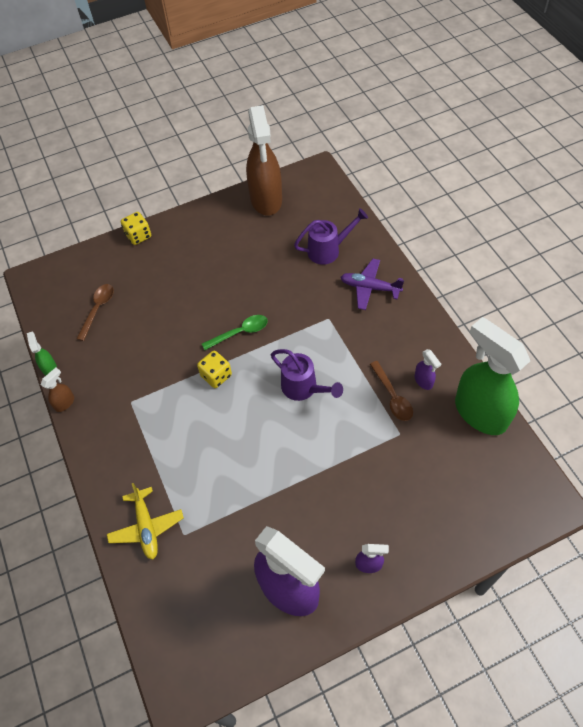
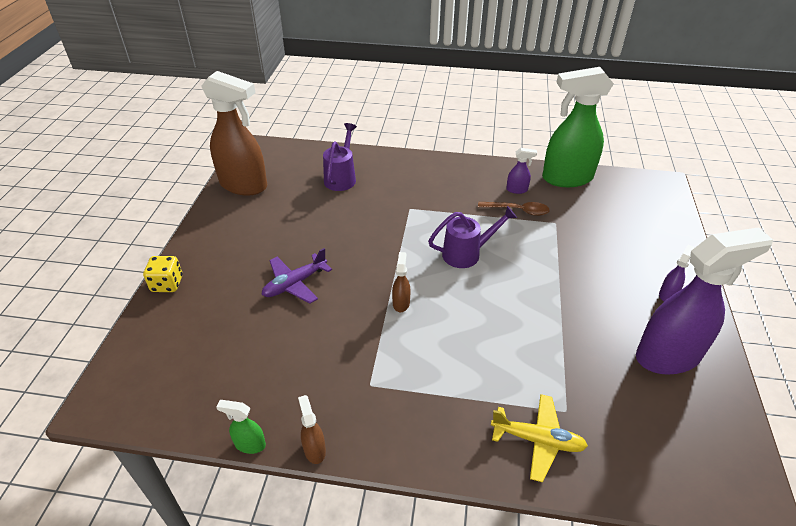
camera: 60 degrees left, 15 degrees down
(98, 309) = (220, 360): brown spoon -> none
(216, 376) = (401, 303): yellow dice -> brown spray bottle
(240, 332) = (369, 265): green spoon -> none
(370, 288) = (404, 175): purple plane -> purple plane (295, 284)

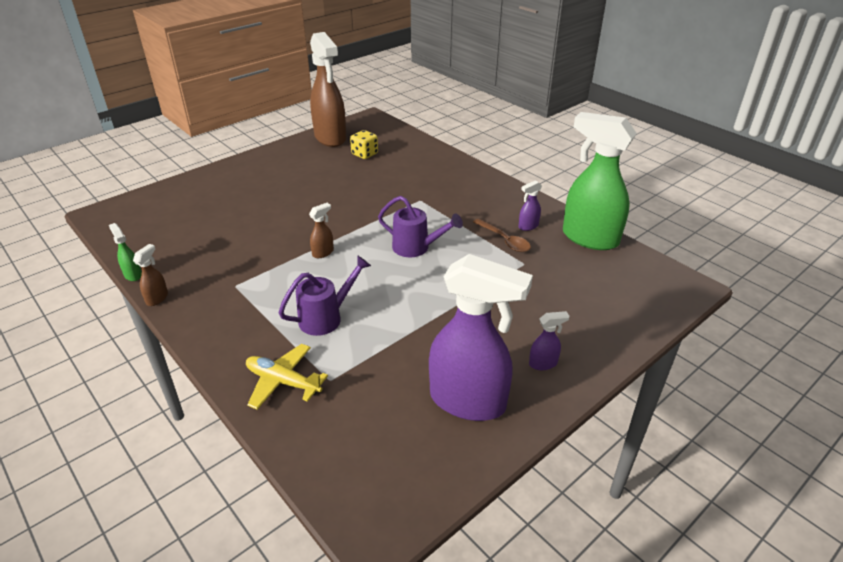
camera: 40 degrees right, 5 degrees down
(167, 284) = (211, 173): yellow dice -> yellow dice (364, 154)
(295, 284) = (277, 208): purple plane -> none
(341, 178) = (401, 160): purple watering can -> purple watering can (326, 317)
(517, 190) = (528, 226): purple spray bottle -> purple spray bottle turned 105 degrees clockwise
(537, 440) = (283, 382): yellow plane -> yellow plane turned 150 degrees clockwise

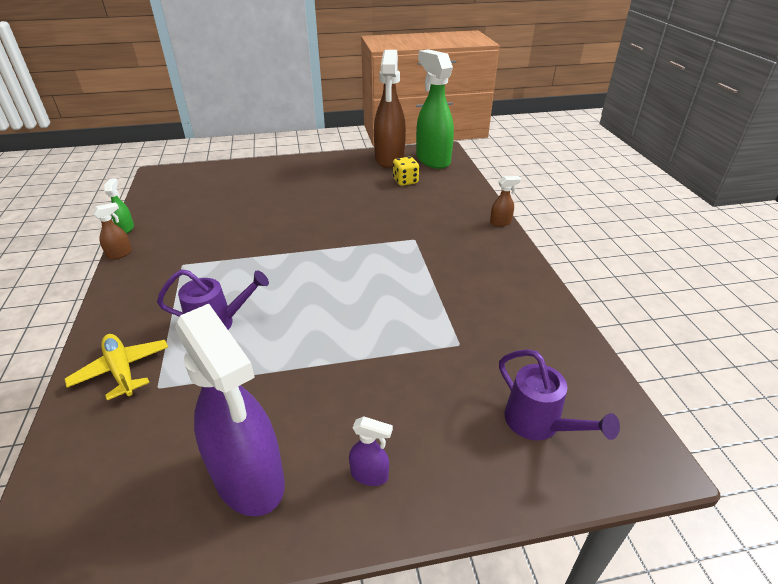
camera: 30 degrees right, 0 degrees up
(323, 252) = (279, 260): brown spray bottle -> brown spray bottle (500, 222)
(416, 248) = (364, 285): purple watering can -> purple watering can (539, 424)
(504, 240) = (461, 310): brown spoon -> none
(528, 226) = (502, 303): purple spray bottle -> none
(589, 238) = (564, 343): green spray bottle -> green spray bottle (432, 160)

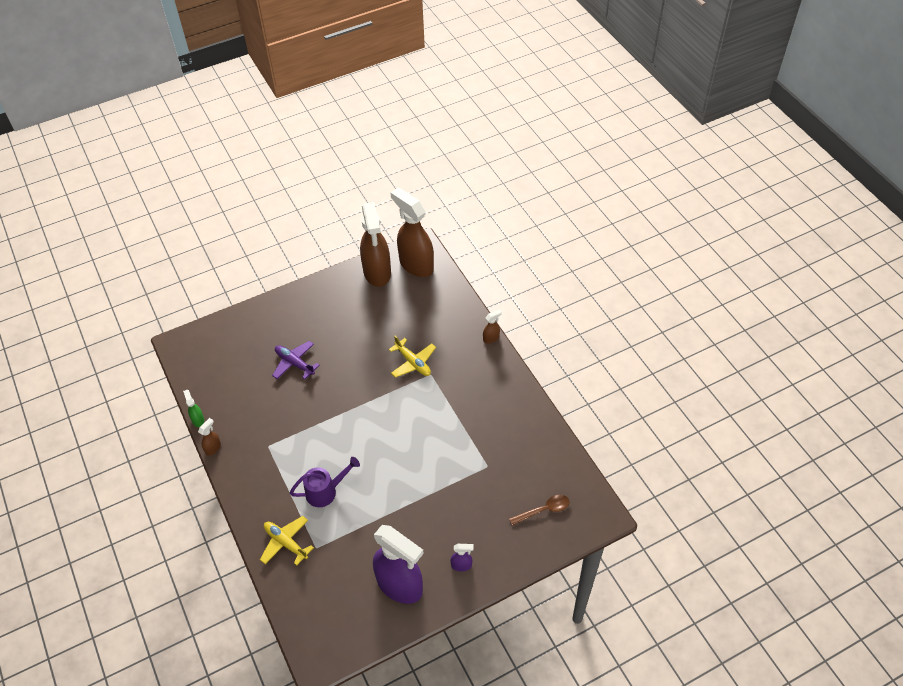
camera: 15 degrees left, 15 degrees up
(263, 205) = (295, 363): none -> purple plane
(397, 226) = (413, 362): none -> yellow plane
(405, 181) = (401, 302): yellow dice -> none
(432, 160) = (416, 264): green spray bottle -> brown spray bottle
(539, 424) = (543, 510): purple watering can -> brown spoon

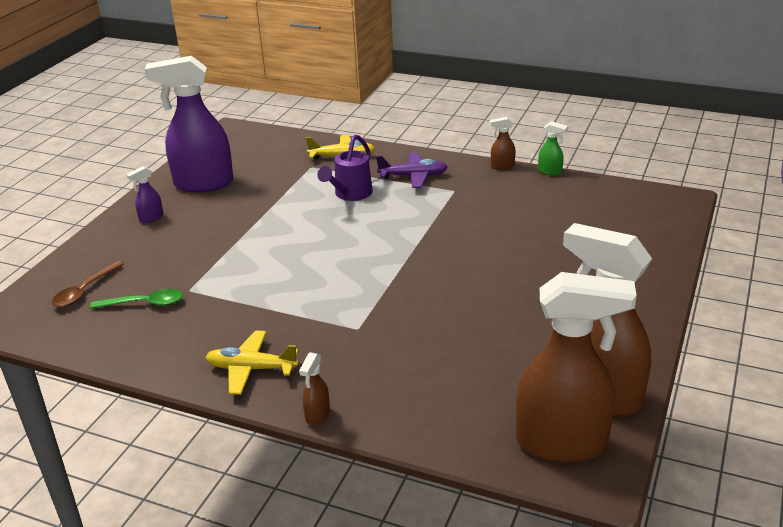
camera: 140 degrees right, 20 degrees down
(213, 448) = (502, 166): brown spray bottle -> brown spray bottle turned 90 degrees clockwise
(295, 363) = (535, 251): purple plane -> purple plane (413, 176)
(413, 362) = (396, 326): yellow plane -> yellow plane (251, 369)
(517, 472) = (144, 303): none -> green spoon

